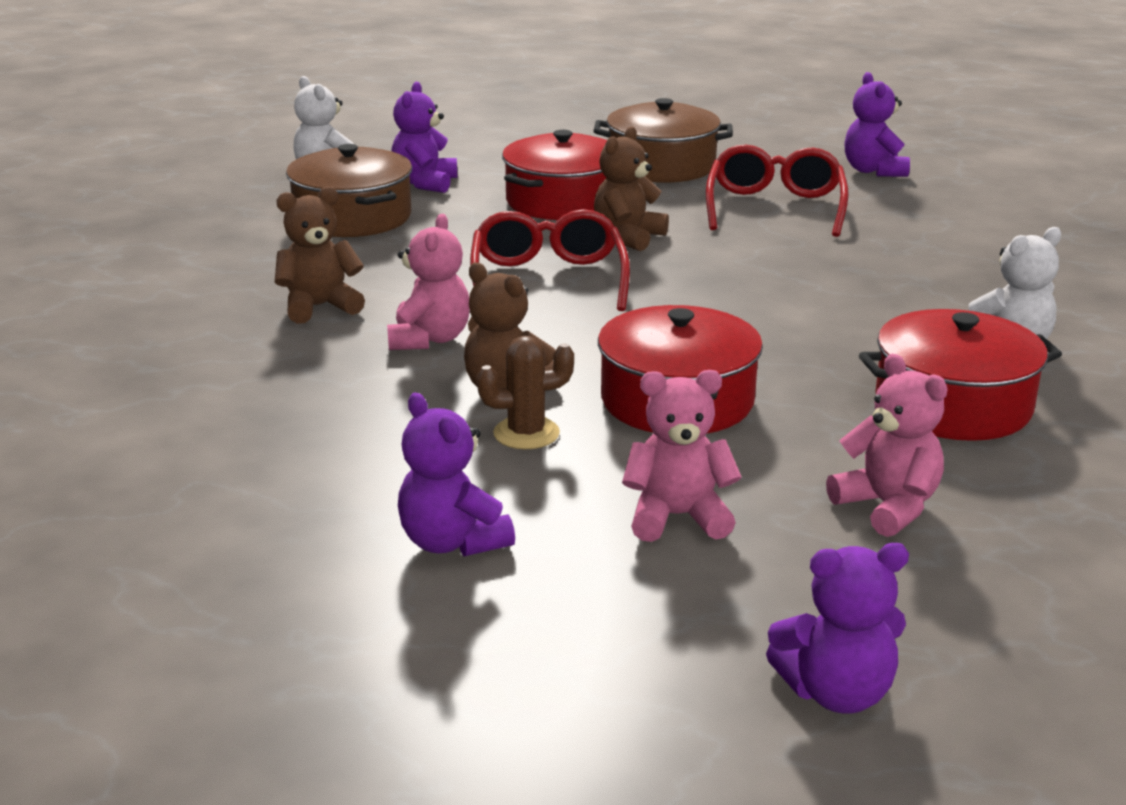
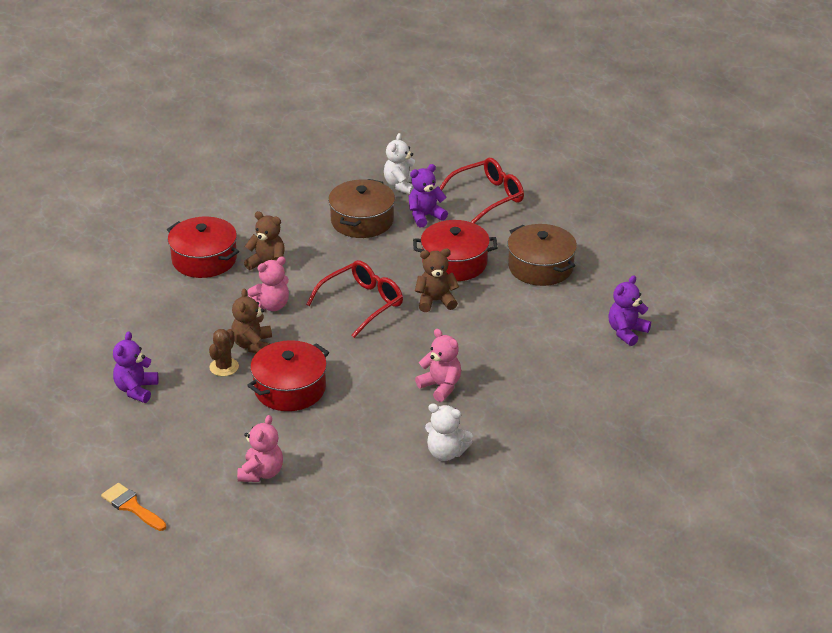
camera: 50 degrees right, 10 degrees up
(526, 433) = (224, 367): brown cactus -> brown cactus turned 75 degrees clockwise
(677, 517) = (202, 428): pink teddy bear -> pink teddy bear (440, 386)
(775, 207) = (529, 324): red glasses -> red glasses (488, 197)
(836, 692) = (131, 506): purple teddy bear -> orange brush
(952, 405) = (366, 458): red pot -> red pot (204, 259)

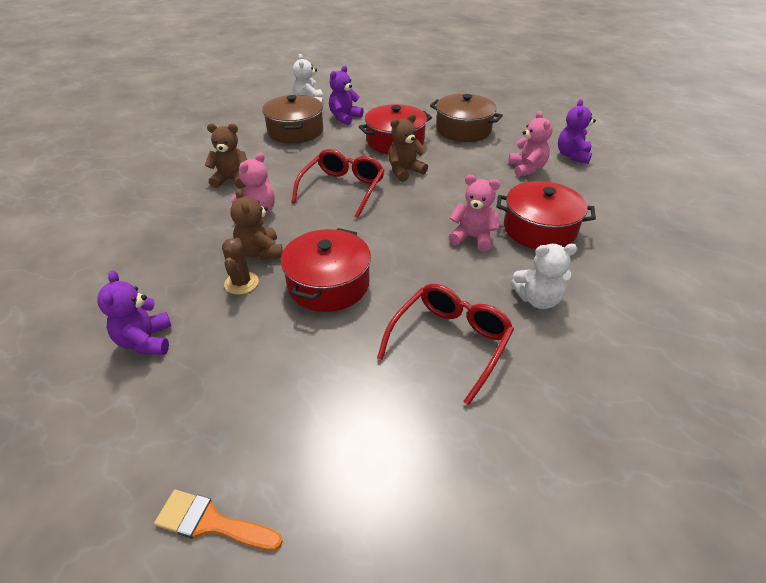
camera: 25 degrees left, 5 degrees up
(204, 259) = (165, 190): red pot -> red pot (539, 229)
(261, 473) = (363, 396): pink teddy bear -> pink teddy bear (527, 169)
(488, 197) = (381, 97): red glasses -> red glasses (450, 342)

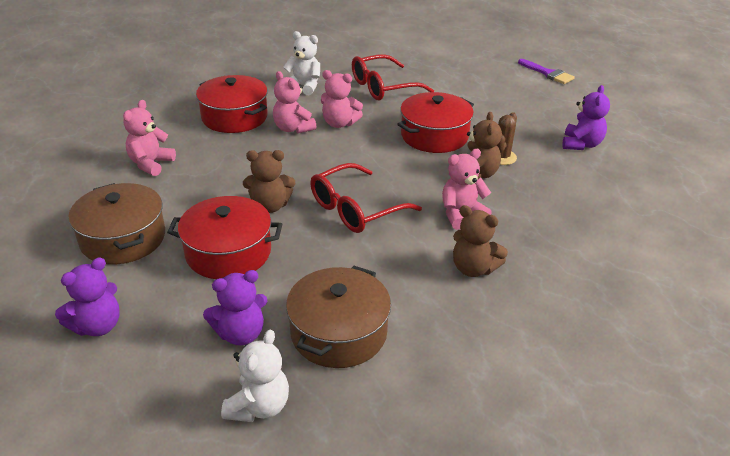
camera: 150 degrees left, 5 degrees down
(211, 522) = (548, 73): orange brush -> purple brush
(438, 261) = (339, 123): none -> pink teddy bear
(572, 156) = (83, 160): purple teddy bear -> purple teddy bear (97, 326)

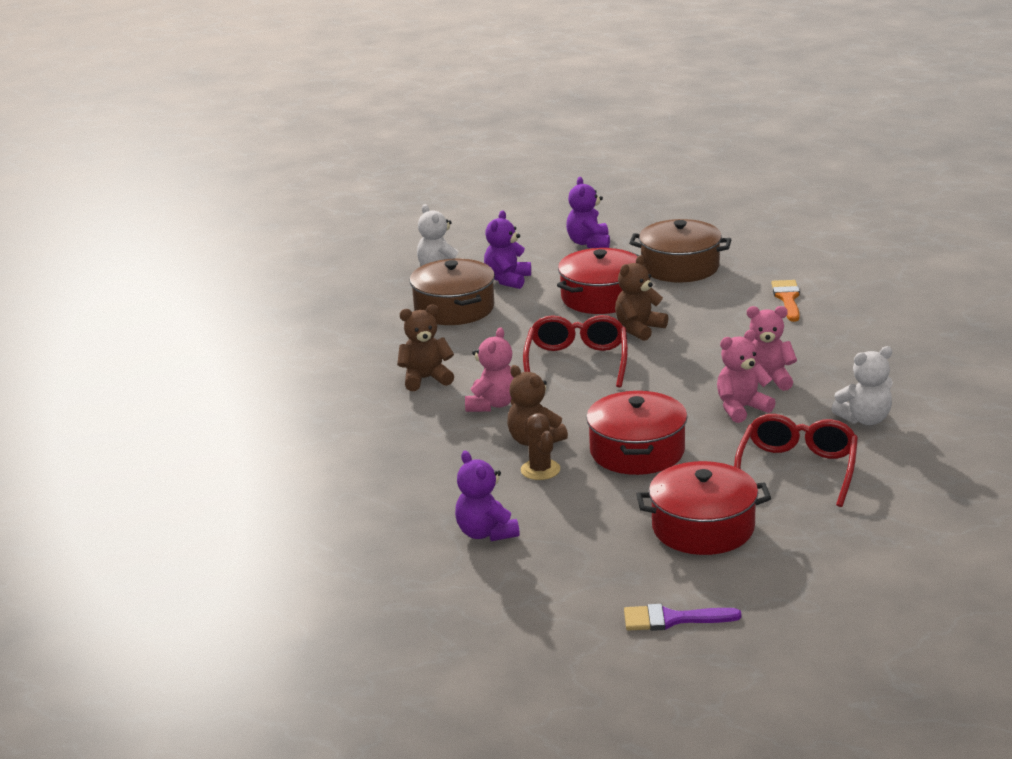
camera: 135 degrees right, 10 degrees down
(151, 164) = (787, 299): pink teddy bear -> orange brush
(234, 117) = (835, 358): red pot -> red pot (703, 527)

